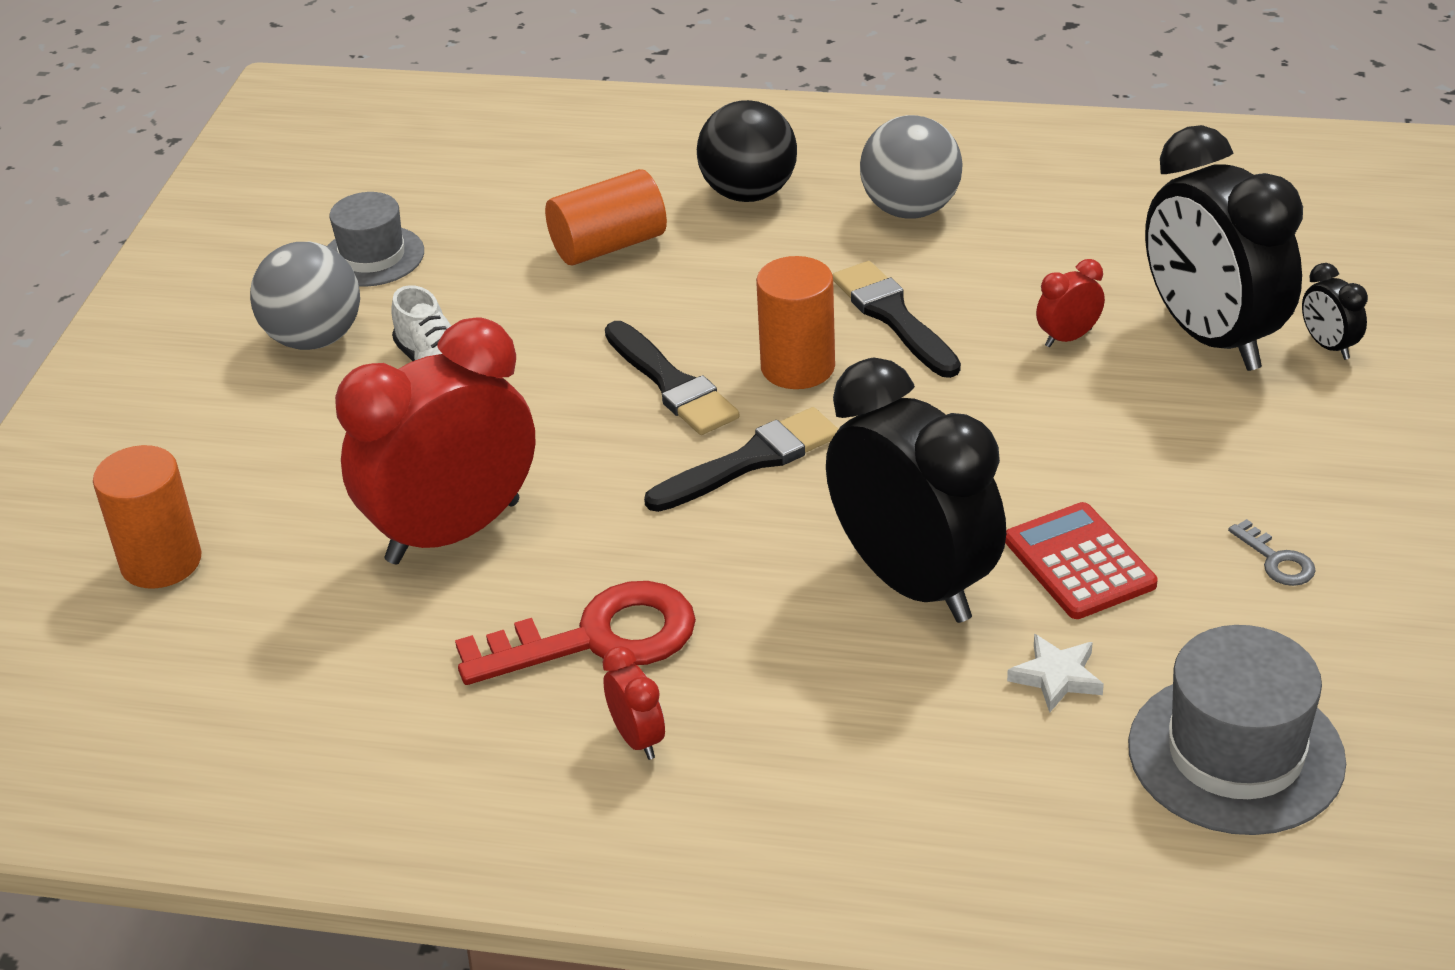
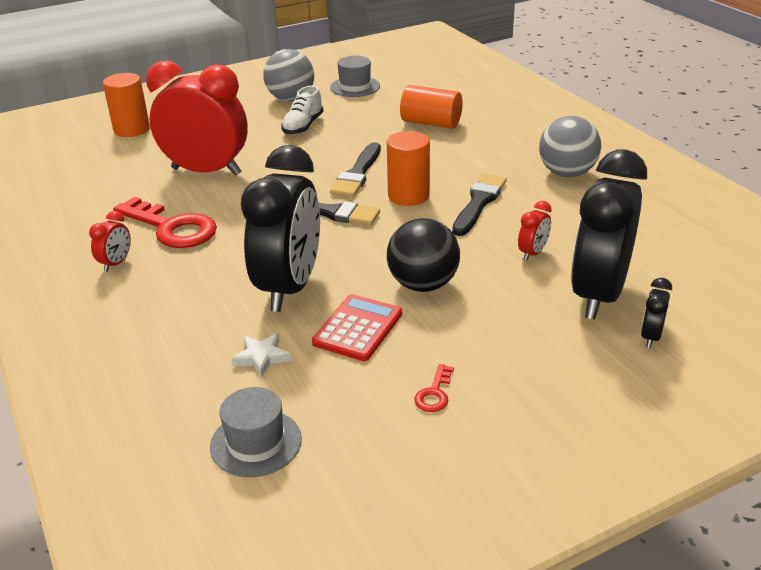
camera: 50 degrees right, 5 degrees down
(749, 193) = (515, 134): black ball -> black ball (423, 284)
(1068, 338) = (532, 253): red clock -> red clock turned 105 degrees clockwise
(1235, 753) = (256, 443): grey hat -> grey hat, size x0.65
(1277, 560) = (434, 393): grey key -> red key

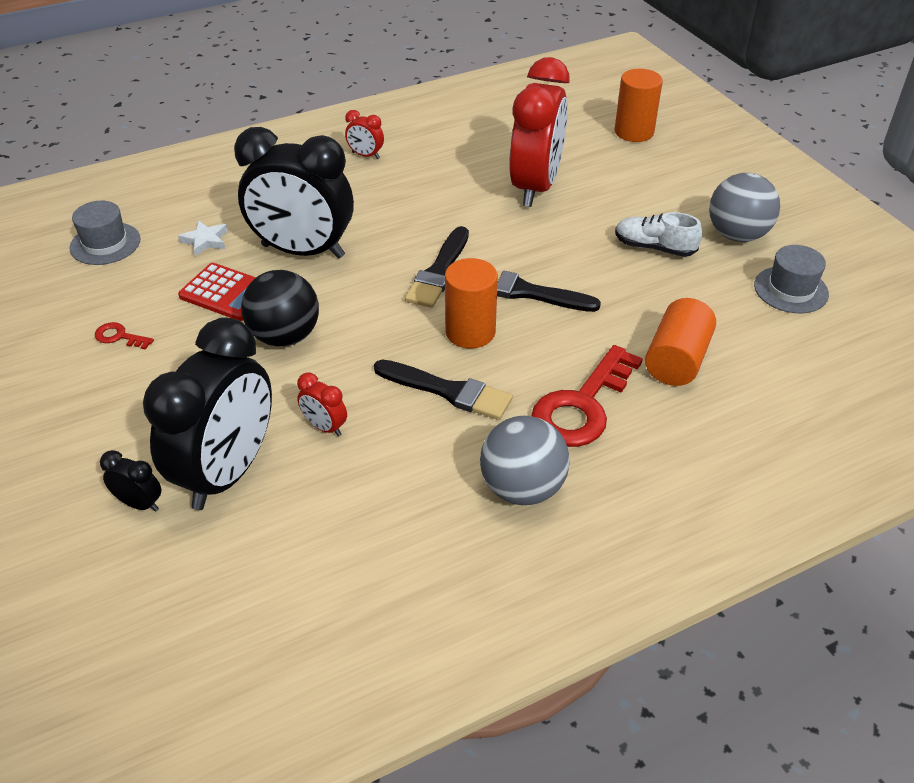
camera: 90 degrees right, 10 degrees up
(172, 228) = (421, 177): red key -> red key (582, 406)
(598, 295) = (227, 472): black clock -> black clock turned 90 degrees clockwise

